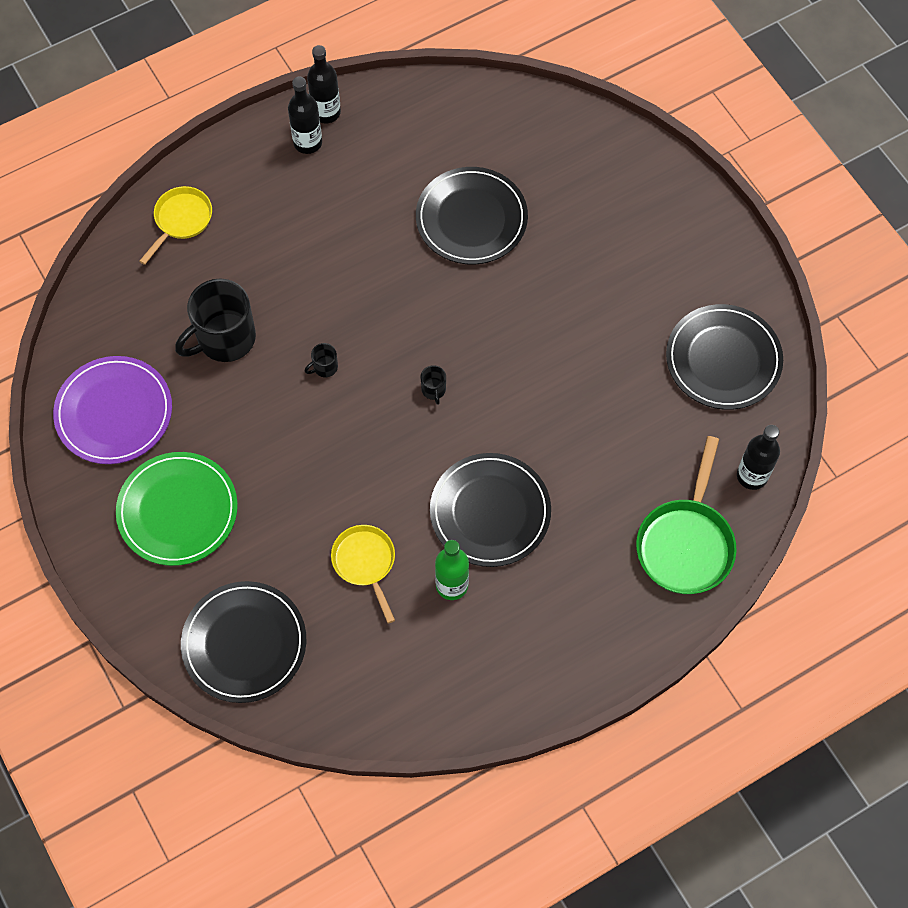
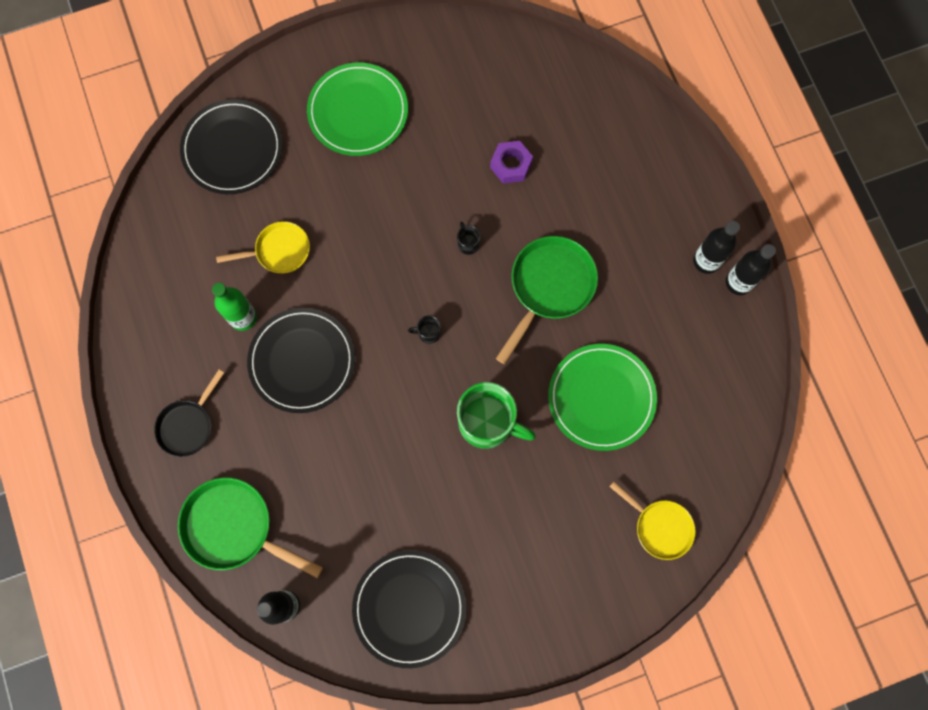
camera: 100 degrees right, 10 degrees up
(114, 412) = (457, 72): purple plate -> none
(181, 220) = (637, 142): yellow pan -> yellow pan (660, 527)
(224, 339) = (511, 165): black mug -> purple nut
(361, 282) = (549, 287): none -> green pan
(471, 218) = (601, 398): black plate -> green plate
(519, 318) = (487, 423): none -> green mug
(587, 617) = (188, 425): none -> black pan

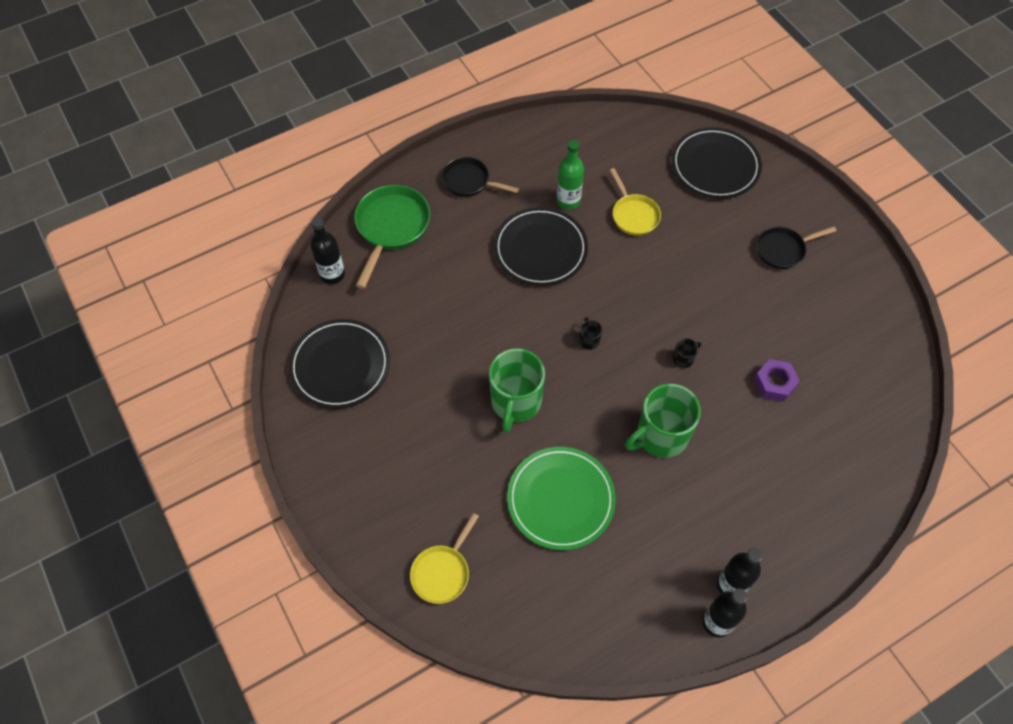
camera: 80 degrees right, 15 degrees down
(358, 111) = (783, 250): green plate -> black pan
(549, 287) = (660, 436): green pan -> green mug

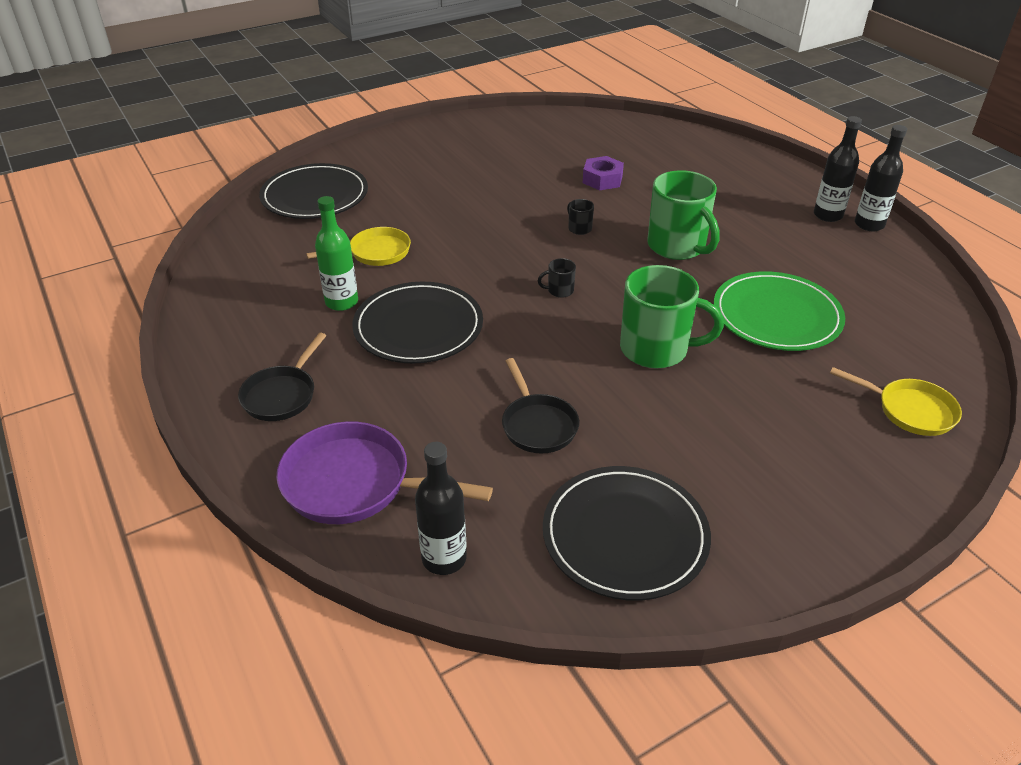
camera: 90 degrees left, 20 degrees down
(391, 227) = (355, 483): green pan -> purple pan
(783, 250) = (439, 164): black pan -> black pan (538, 425)

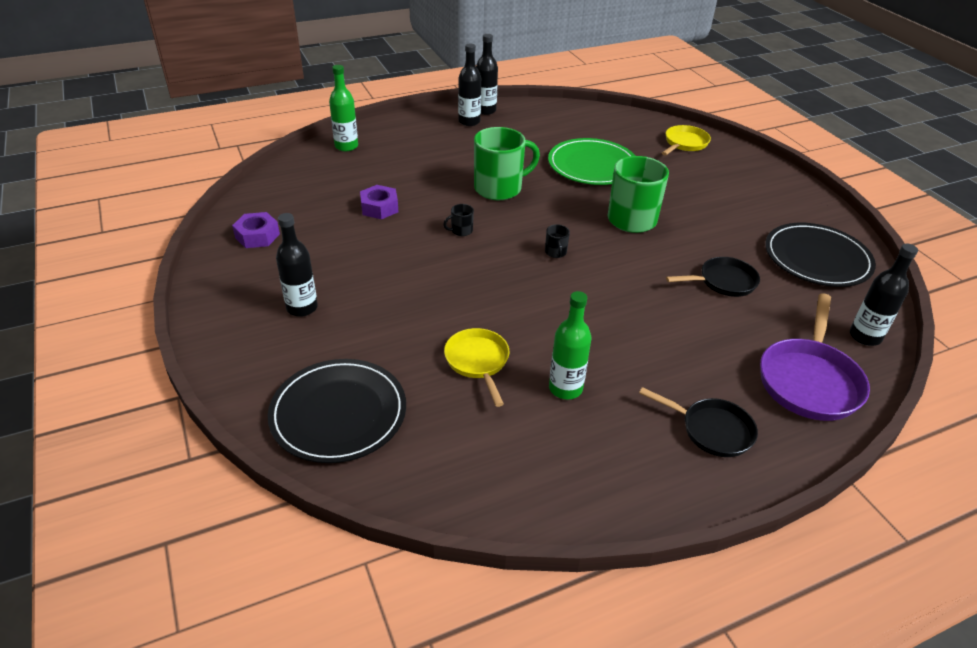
camera: 85 degrees left, 0 degrees up
(418, 327) = (606, 336): black plate -> none
(437, 164) = (302, 308): none -> black bottle
(532, 130) = (257, 236): none -> purple nut
(712, 148) = (346, 146): none -> green bottle

